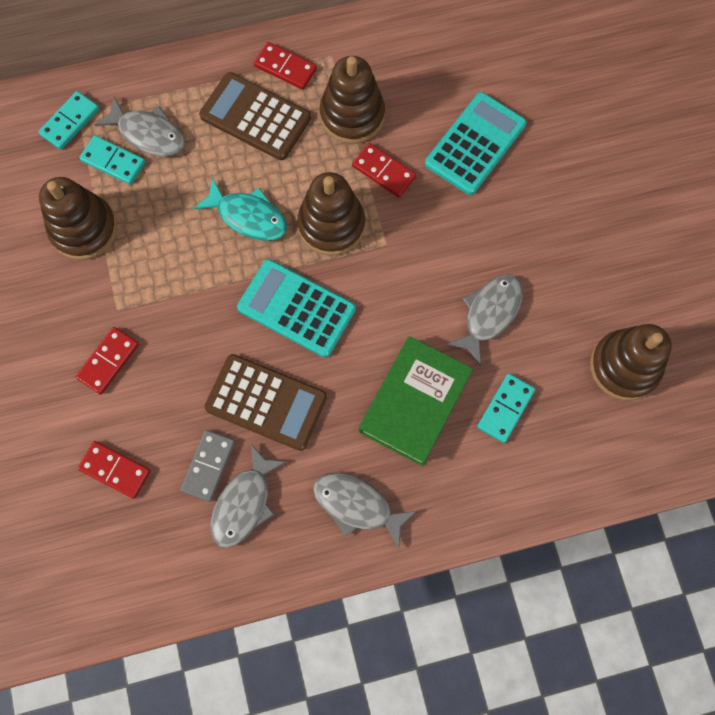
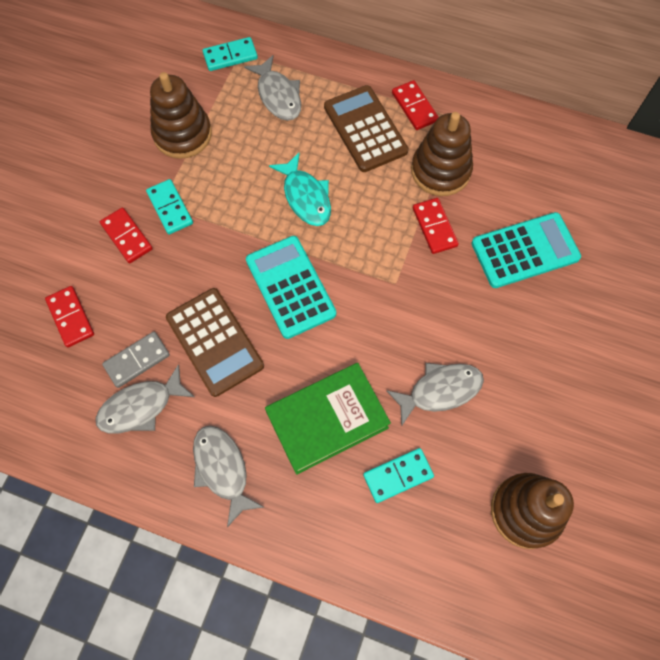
camera: 35 degrees right, 5 degrees down
(108, 361) = (127, 236): red domino -> red domino turned 75 degrees clockwise
(113, 161) = (239, 100): turquoise domino -> turquoise domino (170, 208)
(331, 225) = (364, 241): brown stacking toy -> none

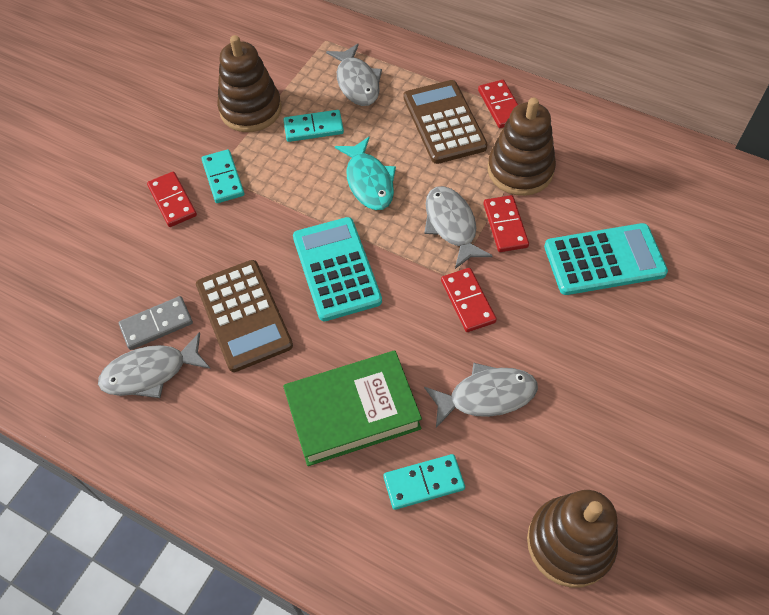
camera: 10 degrees right, 10 degrees down
(70, 317) = (96, 273): red domino -> red domino (467, 301)
(222, 469) = (226, 450): grey fish -> grey fish (451, 225)
(230, 56) = (314, 42): turquoise domino -> turquoise domino (313, 128)

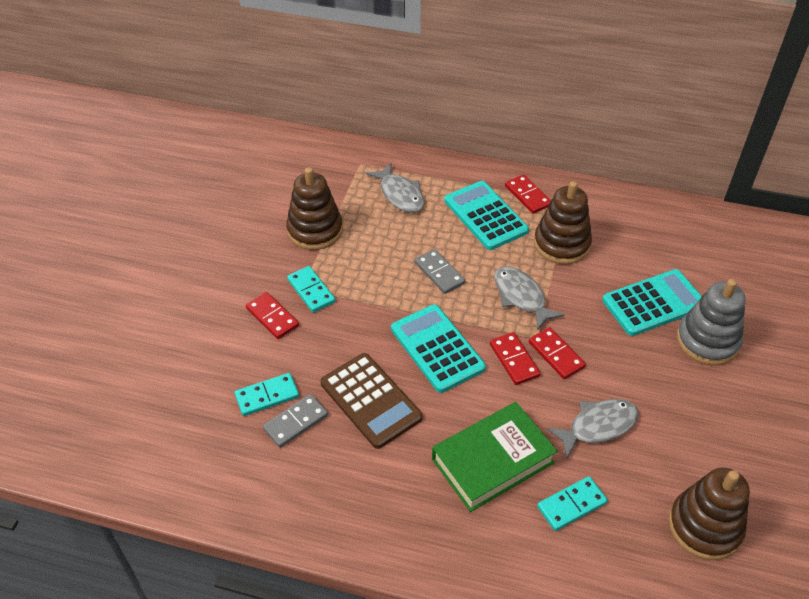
camera: 15 degrees left, 10 degrees down
(150, 372) = (305, 463): grey fish -> none
(313, 128) = (376, 237): turquoise domino -> turquoise domino (267, 396)
(369, 181) = (439, 273): turquoise fish -> grey domino
(444, 122) = (485, 216): brown calculator -> turquoise calculator
(505, 225) = (565, 290): red domino -> red domino (514, 360)
(653, 318) = (707, 341): none -> grey stacking toy

